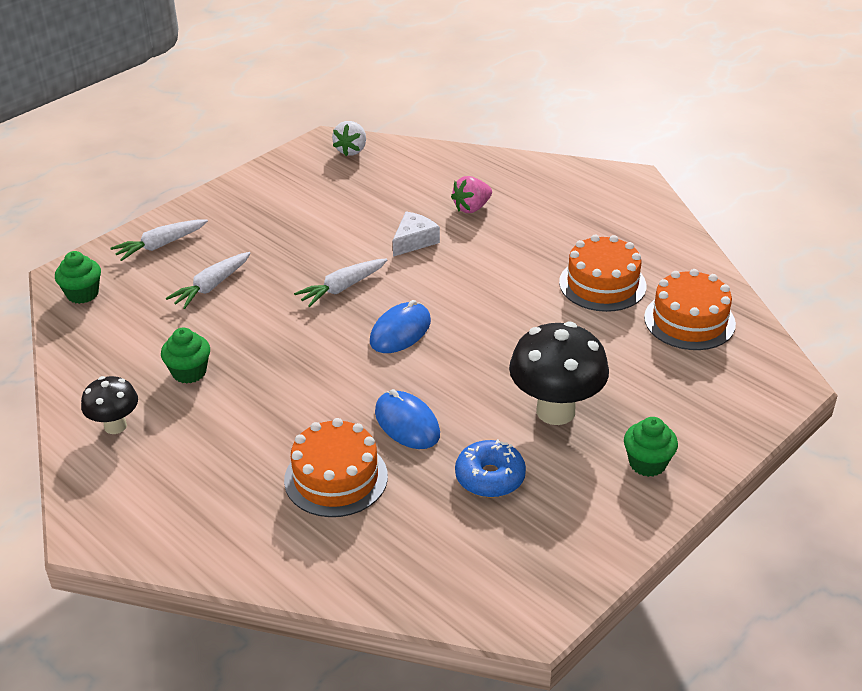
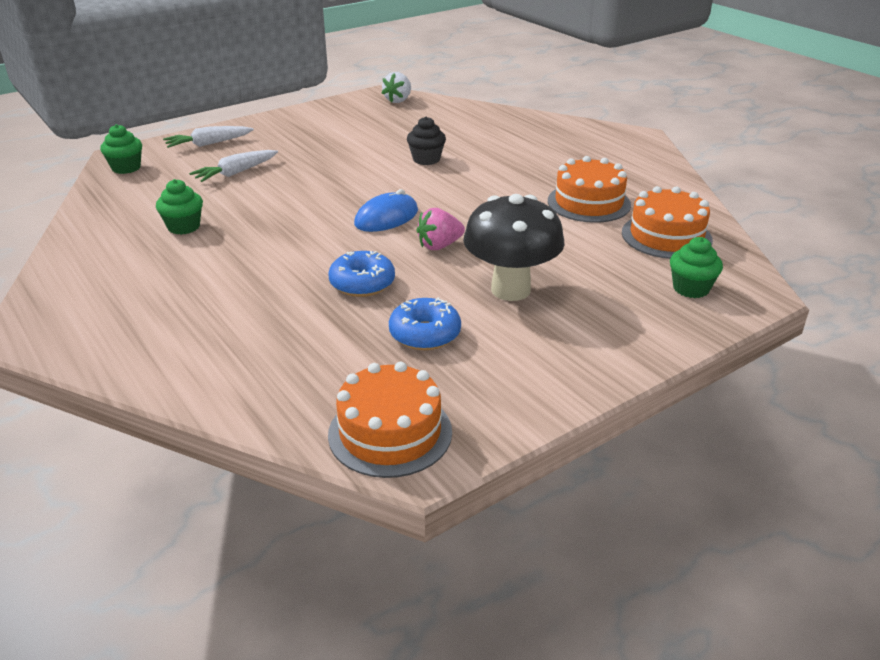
camera: 10 degrees right, 5 degrees down
(115, 426) = (97, 257): black mushroom -> none
(336, 478) = (274, 317): orange cake -> orange cake (390, 433)
(342, 288) = (348, 184): white carrot -> none
(407, 423) = (362, 283): blue mouse -> blue donut
(414, 241) = (426, 159): white cheese -> black cupcake
(471, 208) = (486, 143): pink strawberry -> pink strawberry (439, 246)
(647, 463) = (591, 341): green cupcake -> green cupcake (690, 288)

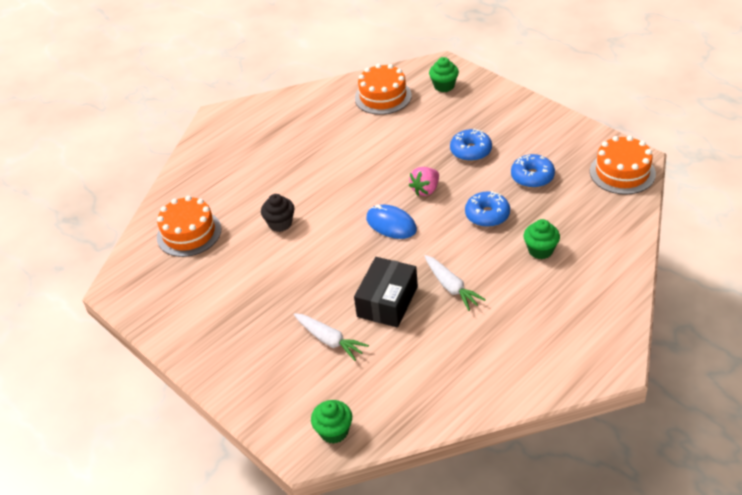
camera: 95 degrees left, 10 degrees up
(184, 227) = (439, 337): green cupcake -> green cupcake (540, 250)
(208, 144) = (265, 386): white carrot -> white carrot (451, 287)
(262, 204) = (387, 302): none -> black box
(398, 100) = (136, 271): white strawberry -> none
(439, 246) = (425, 190): pink strawberry -> pink strawberry turned 75 degrees clockwise
(510, 290) = (471, 151): black mushroom -> blue donut
(588, 203) = (342, 131): orange cake -> orange cake (189, 233)

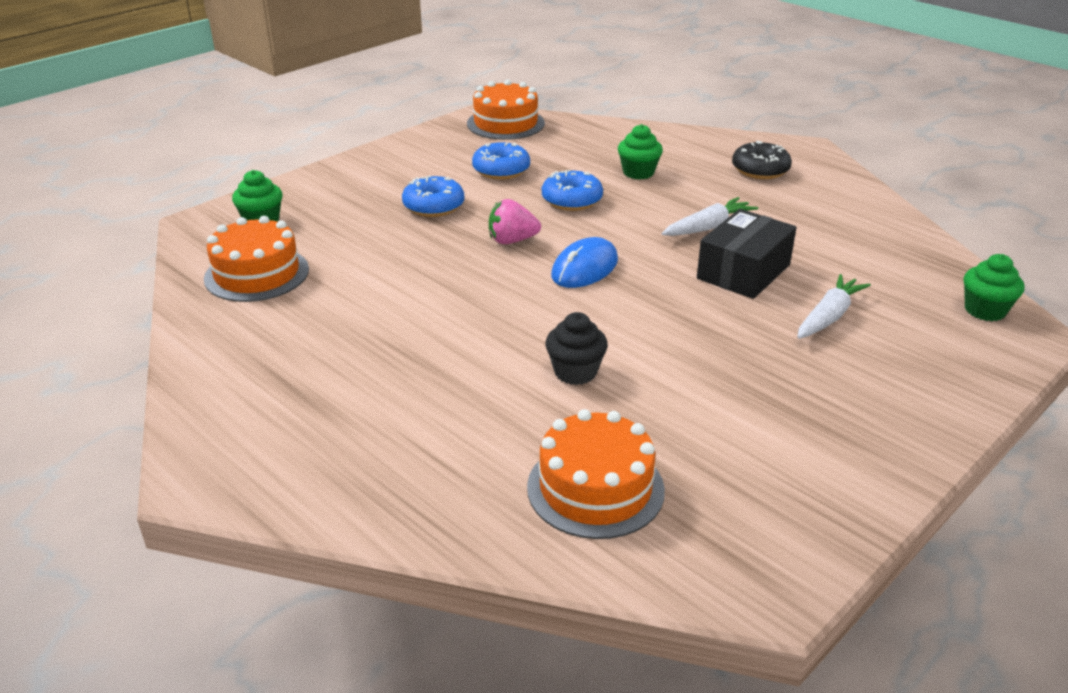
camera: 95 degrees left, 10 degrees down
(387, 302) = (743, 272): black box -> black box turned 75 degrees counterclockwise
(425, 190) = (512, 241): pink strawberry -> pink strawberry turned 135 degrees clockwise
(558, 326) = (760, 170): none -> black donut

